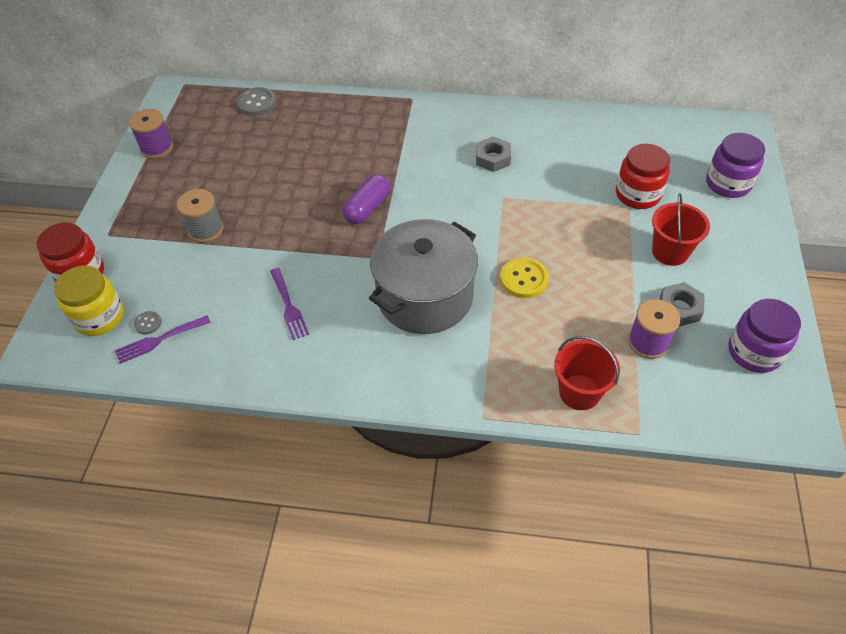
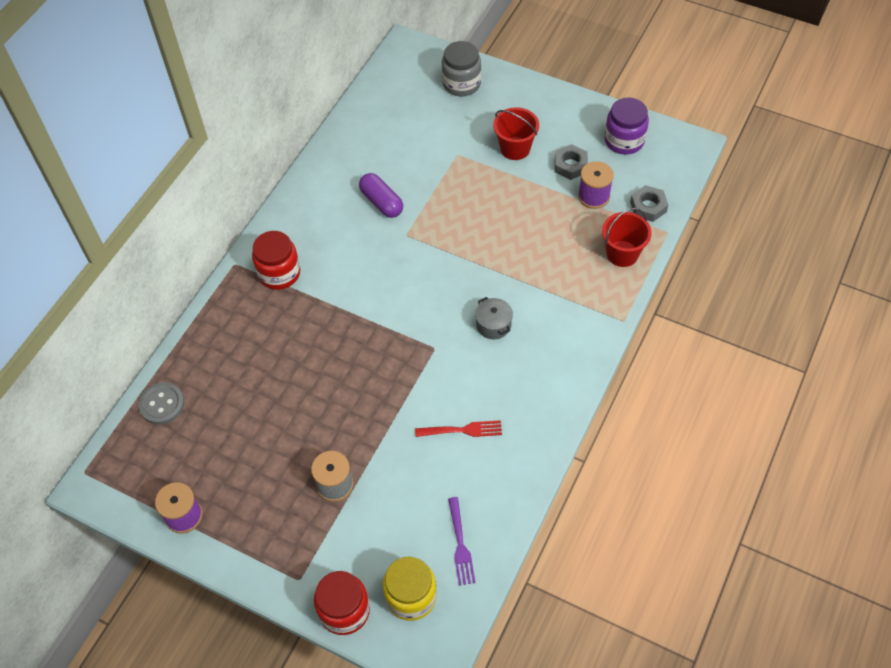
camera: 70 degrees left, 5 degrees up
(148, 323) = (436, 552): grey button -> none
(288, 305) = (462, 430): purple fork -> red fork
(367, 208) = (369, 340): purple capsule -> purple capsule (381, 202)
(425, 296) = (493, 325): grey pot -> grey pot, size x0.41
(493, 158) = (353, 226): grey nut -> grey nut (648, 207)
(524, 279) = (503, 251): yellow button -> none
(637, 194) = (446, 143): red jar -> red jar (279, 273)
(728, 184) = (461, 84): purple jar -> grey jar

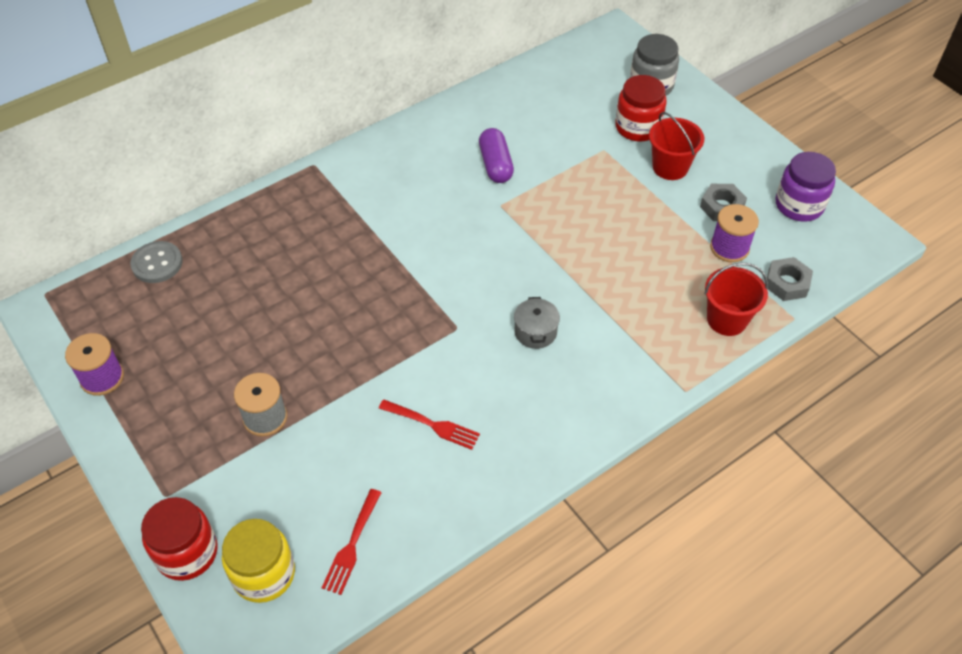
camera: 25 degrees right, 5 degrees down
(279, 273) = (350, 190): red jar -> red jar (637, 127)
(460, 544) = (352, 544): purple fork -> red fork

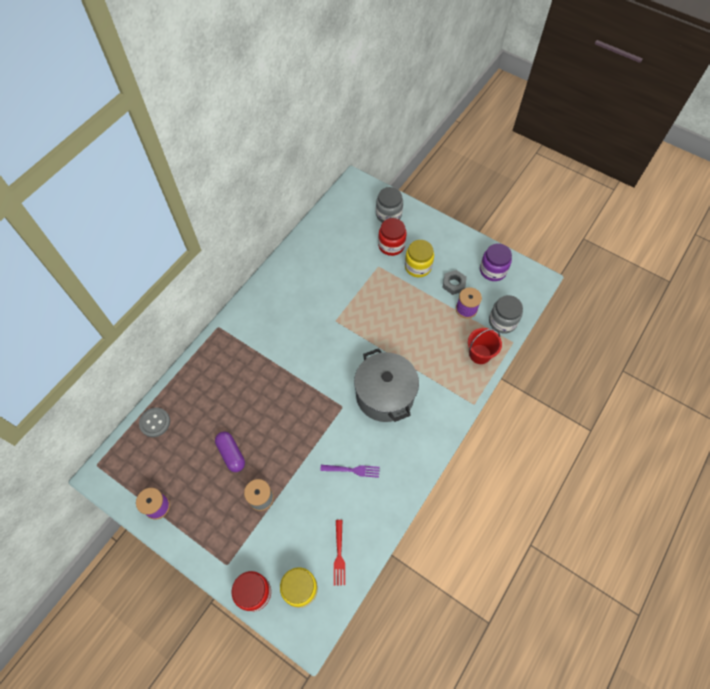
camera: 20 degrees left, 10 degrees up
(432, 425) = (352, 470): red fork -> purple fork
(495, 165) = (322, 294): purple capsule -> purple capsule (231, 454)
(535, 332) = (384, 395): grey pot -> grey pot, size x2.43
(670, 167) = (418, 267): red bucket -> yellow jar
(787, 283) = (502, 321): grey nut -> grey jar

